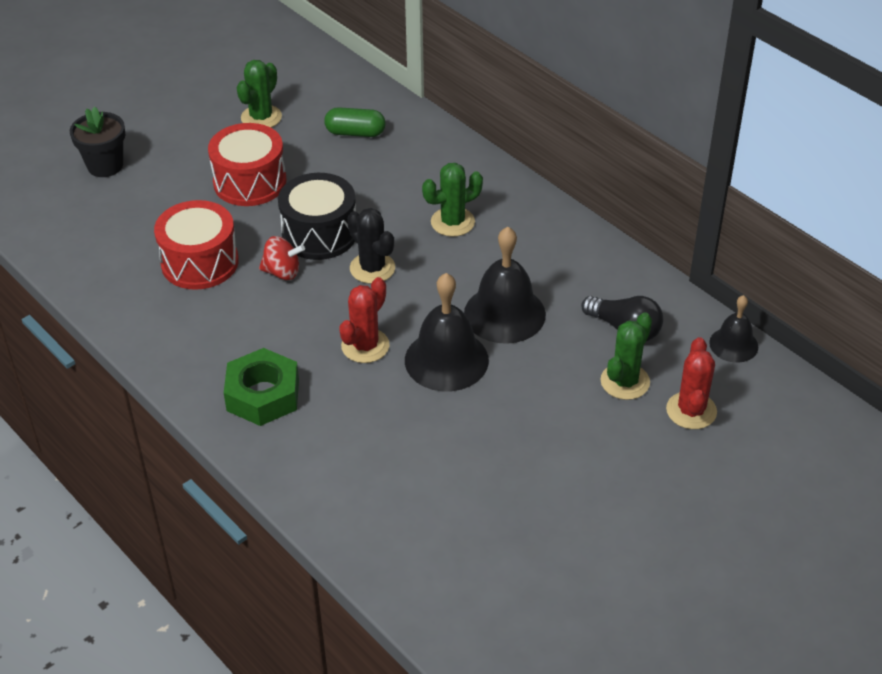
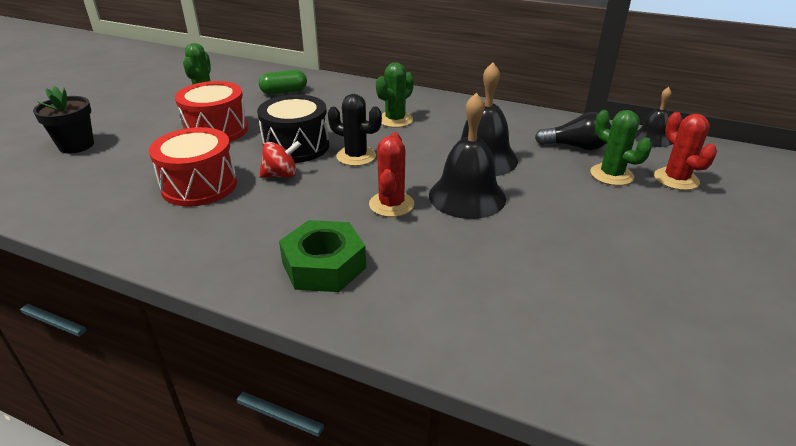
camera: 25 degrees left, 10 degrees down
(625, 382) = (611, 175): green cactus -> green cactus turned 45 degrees counterclockwise

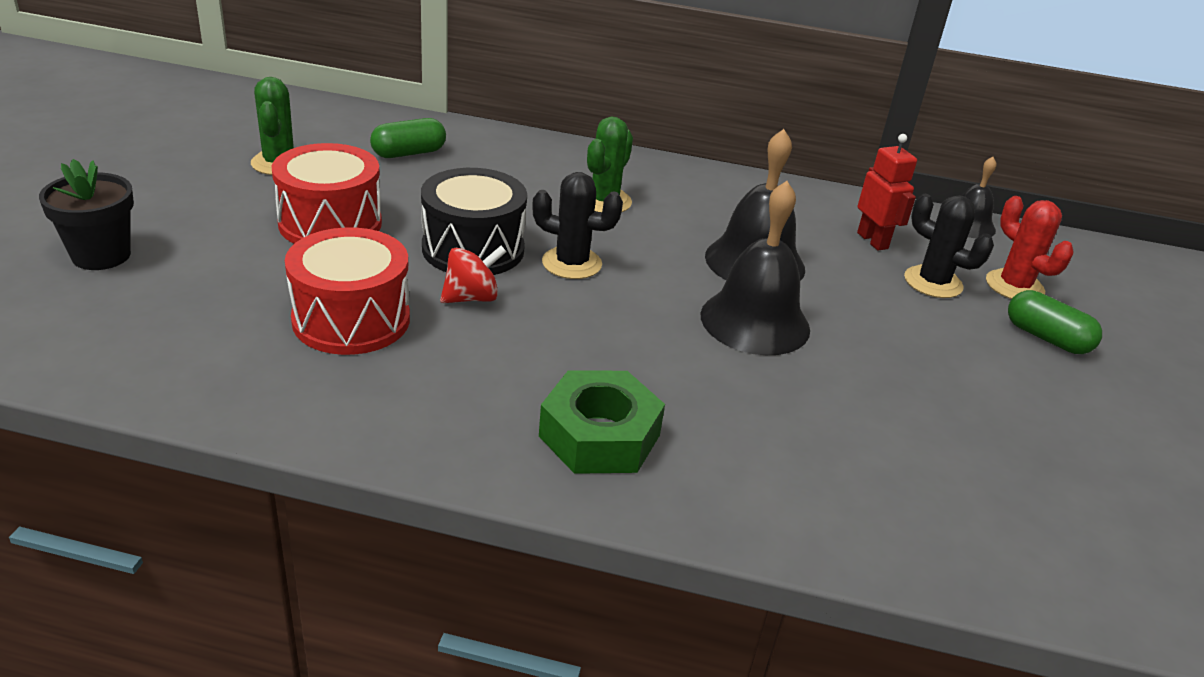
camera: 15 degrees left, 0 degrees up
(391, 204) = (655, 338): red cactus -> none
(575, 147) = (873, 241): black light bulb -> red robot
(611, 175) = (933, 282): green cactus -> black cactus
(691, 216) = (1046, 338): none -> green capsule

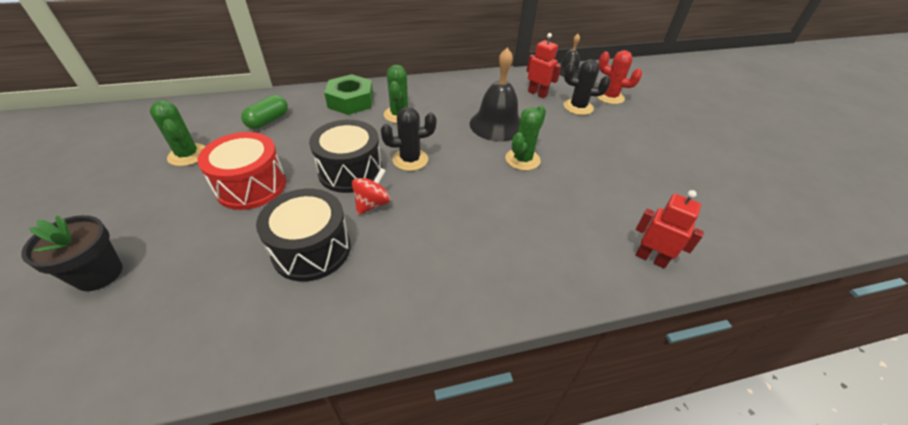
camera: 25 degrees left, 10 degrees up
(351, 319) = (311, 249): red drum -> black drum
(599, 435) = (503, 264): green nut -> green nut (351, 101)
(755, 321) = (522, 159): black bell -> green cactus
(854, 523) = (651, 258): none -> red robot
(1046, 338) = (641, 119): green capsule -> none

